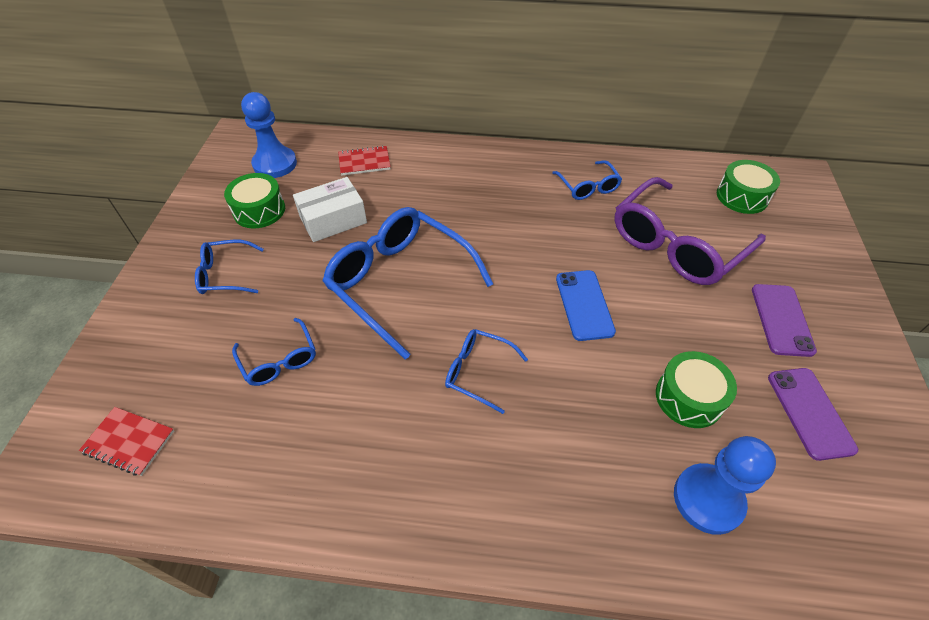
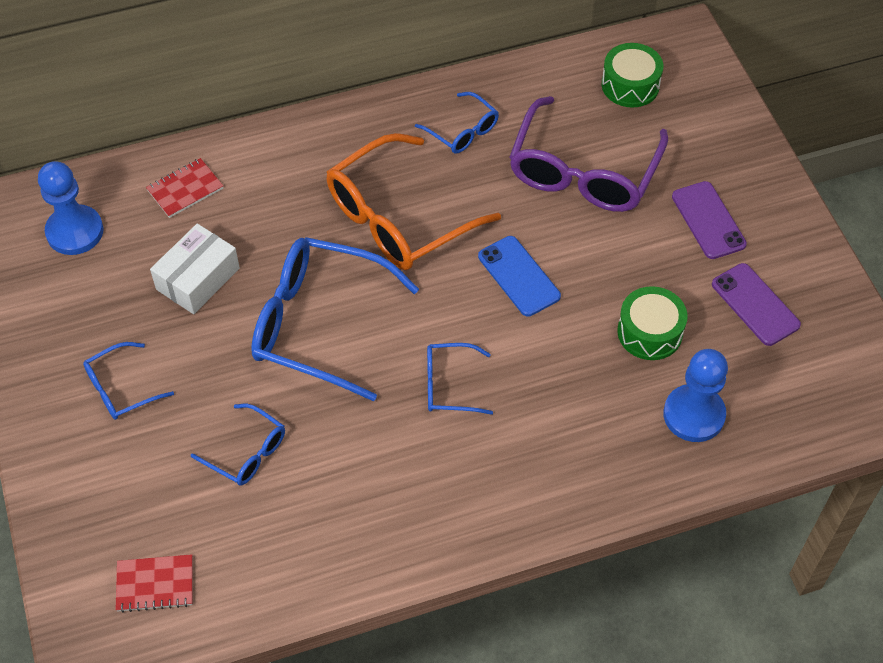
camera: 25 degrees left, 5 degrees up
(259, 210) = (101, 299): green drum -> none
(506, 229) = (398, 218): none -> orange glasses

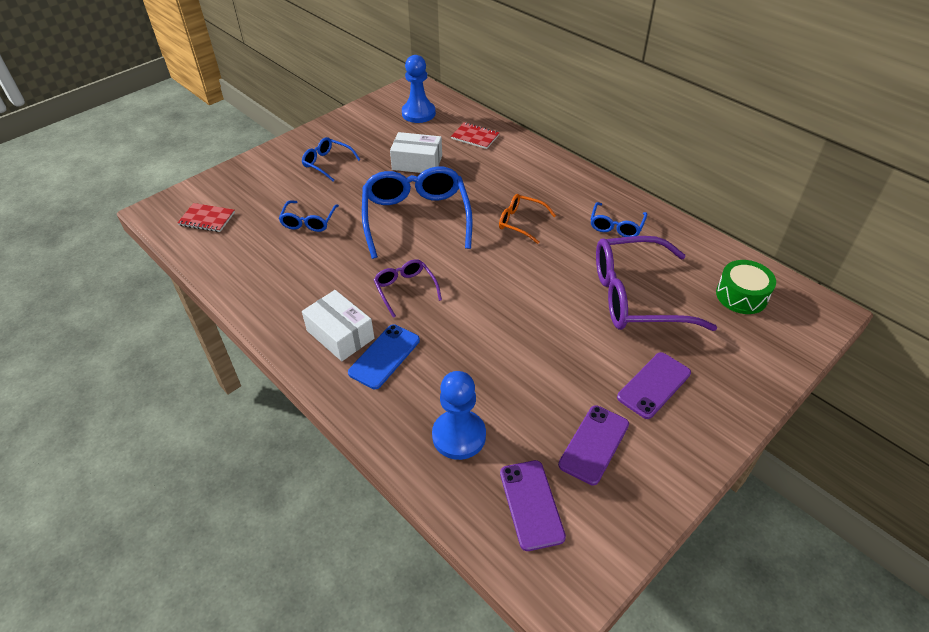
camera: 65 degrees right, 10 degrees down
(155, 584) = (207, 219): red notebook -> red notebook turned 45 degrees counterclockwise
(398, 218) = (521, 222): orange glasses -> orange glasses, size x0.50
(449, 385) = (405, 289): blue glasses -> purple glasses
(489, 480) = (340, 334): none -> white box
(519, 276) = (517, 293): blue phone -> blue phone (384, 356)
(649, 332) = (519, 382): green drum -> none
(799, 386) = (531, 504): none -> purple phone

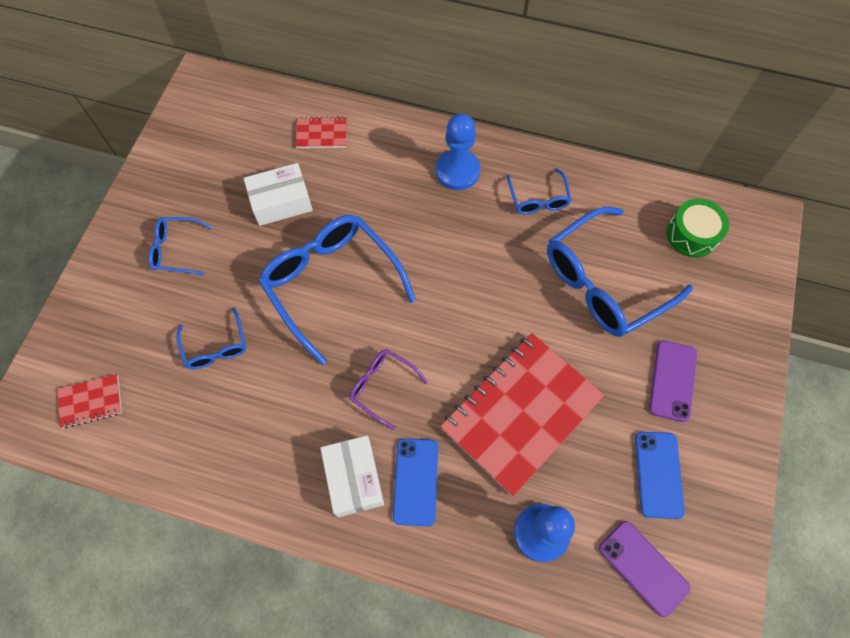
camera: 30 degrees left, 20 degrees up
(340, 334) = (354, 479): white box -> white box turned 60 degrees clockwise
(418, 113) = (233, 123): blue pawn -> blue pawn (457, 171)
(501, 350) = (521, 413): none -> red notebook
(521, 222) = (443, 238): orange glasses -> none
(594, 444) = (658, 474): purple phone -> blue phone
(636, 296) = (603, 282): purple glasses -> blue glasses

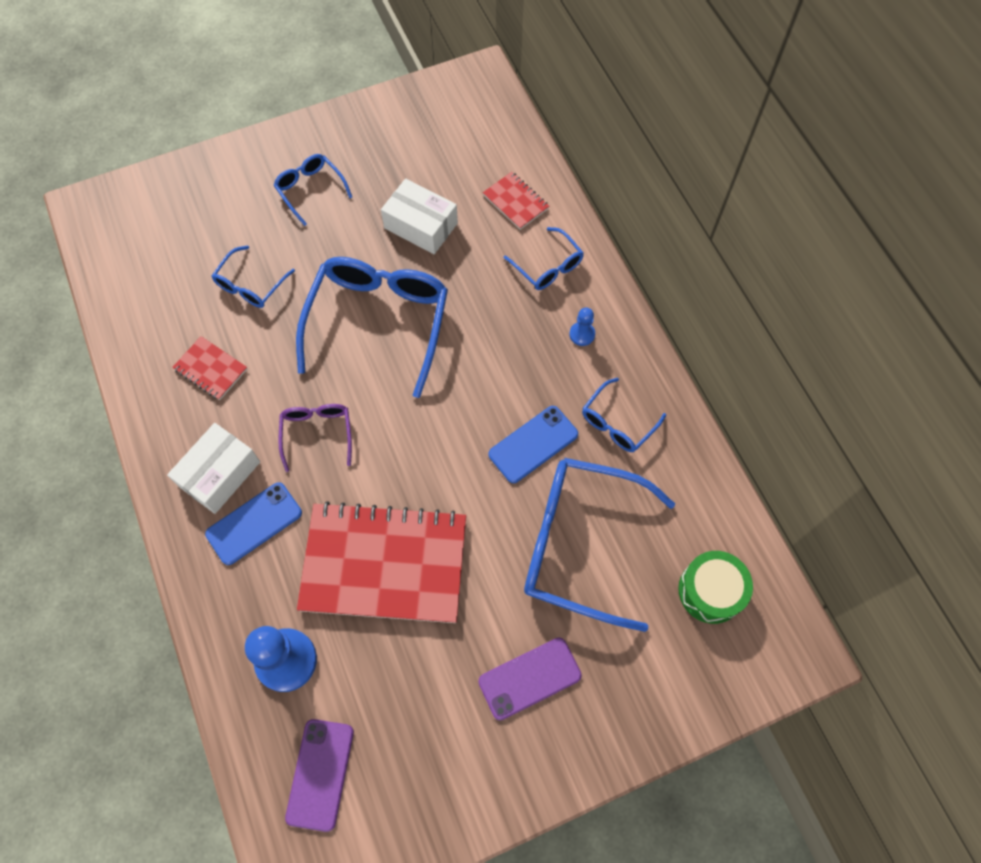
camera: 50 degrees right, 0 degrees up
(91, 402) = (138, 241): red notebook -> red notebook (211, 369)
(389, 152) = (548, 266): none -> blue glasses
(457, 171) = (582, 334): blue pawn -> blue pawn, size x0.49
(658, 474) = (422, 728): blue phone -> blue phone (533, 444)

